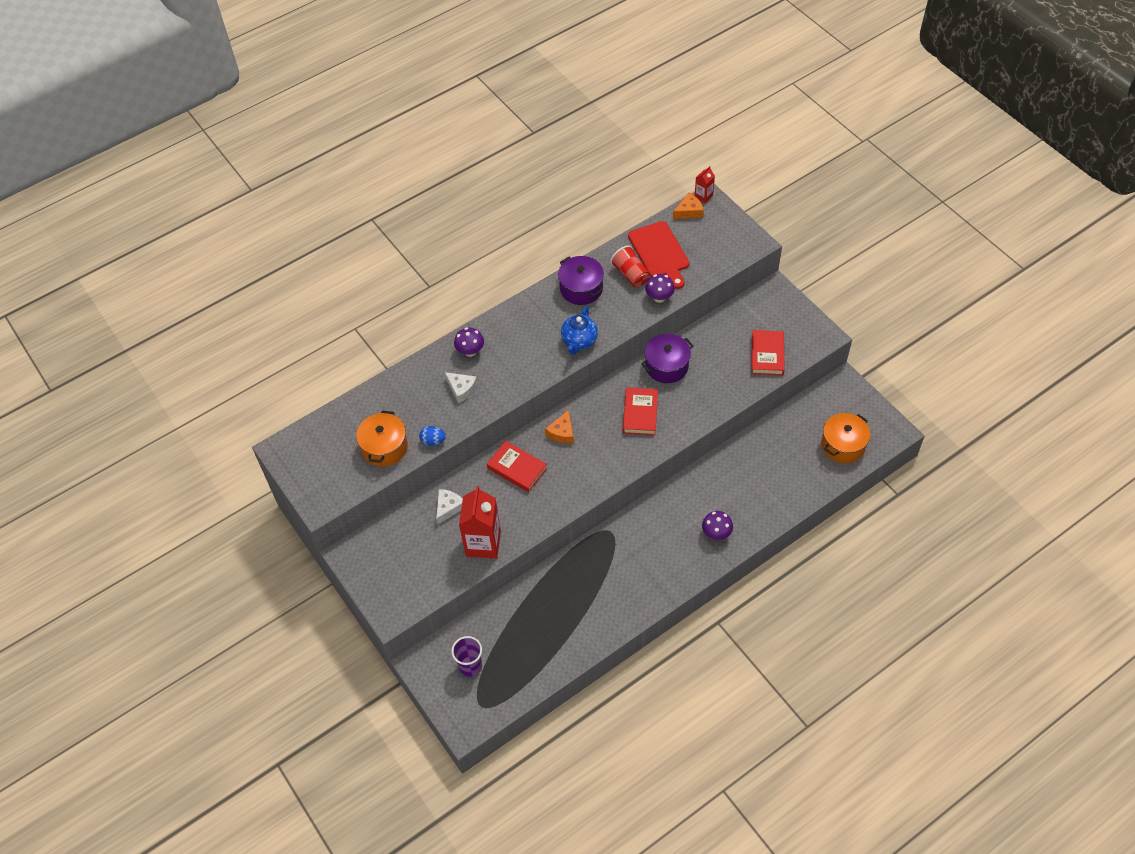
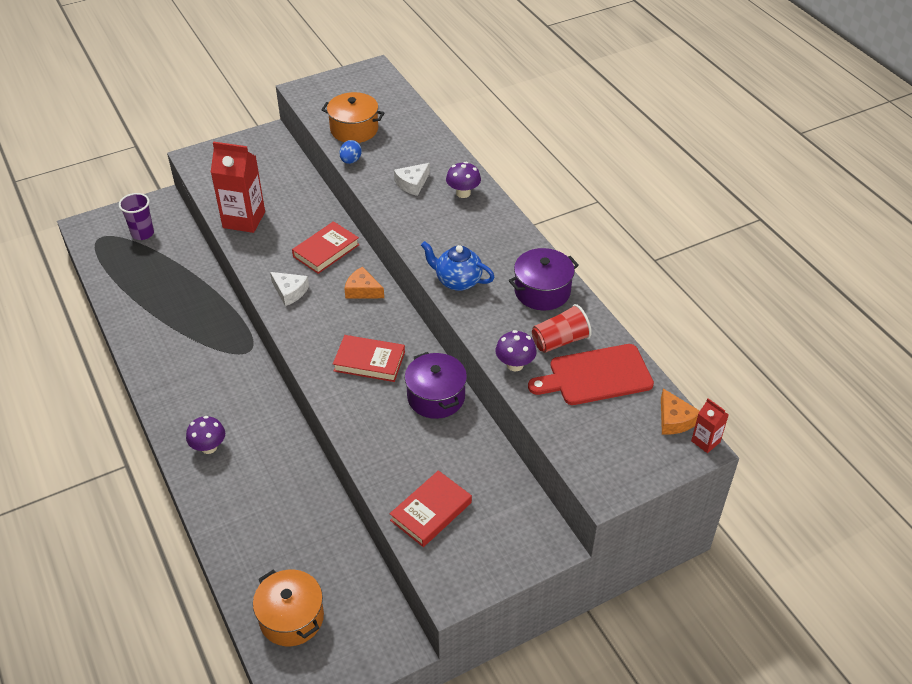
camera: 95 degrees right, 10 degrees down
(448, 507) = (296, 199): white cheese -> white cheese (290, 292)
(767, 355) = (431, 511): red book -> red book turned 60 degrees counterclockwise

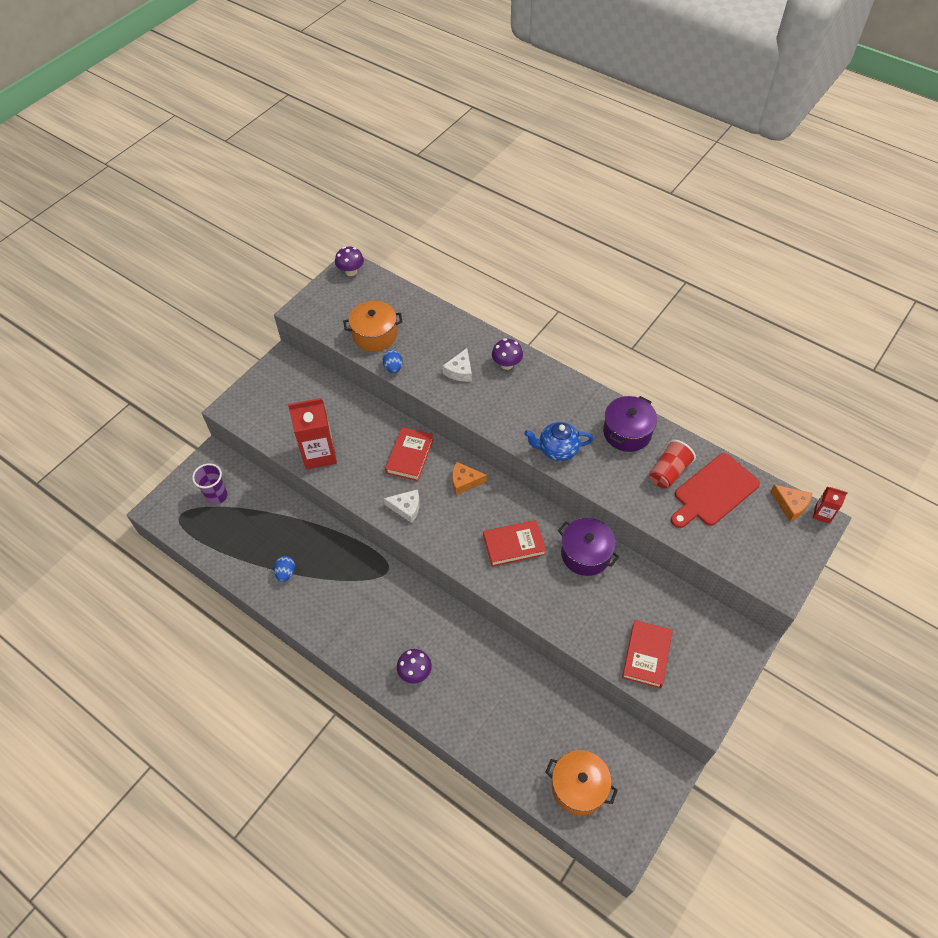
camera: 25 degrees left, 10 degrees up
(155, 317) = (286, 573): none -> blue egg
(515, 365) = (650, 508): purple mushroom -> purple mushroom (351, 271)

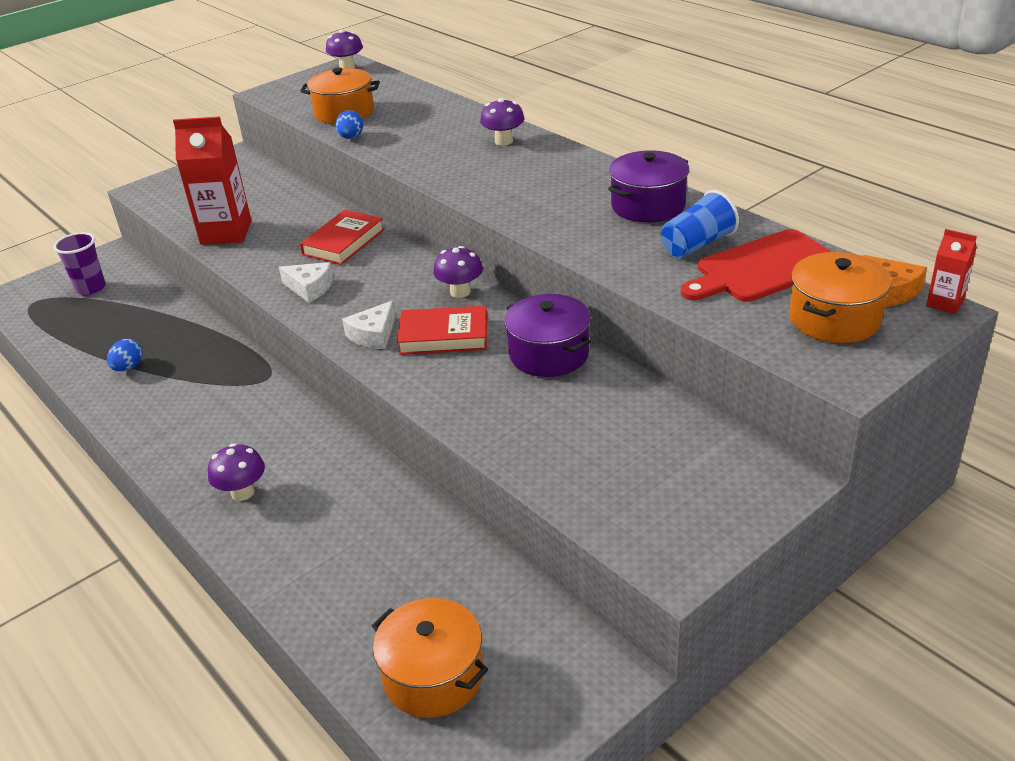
camera: 15 degrees right, 20 degrees down
(460, 371) = (437, 144): white cheese -> white cheese (374, 335)
(465, 481) = (406, 269): orange cheese -> none
(509, 500) = (460, 292): none -> purple mushroom
(557, 450) = (536, 215): blue teapot -> none
(646, 655) = (600, 477): red book -> none
(668, 472) = (697, 245): red cup -> blue cup
(764, 536) = (834, 319): none -> orange pot

